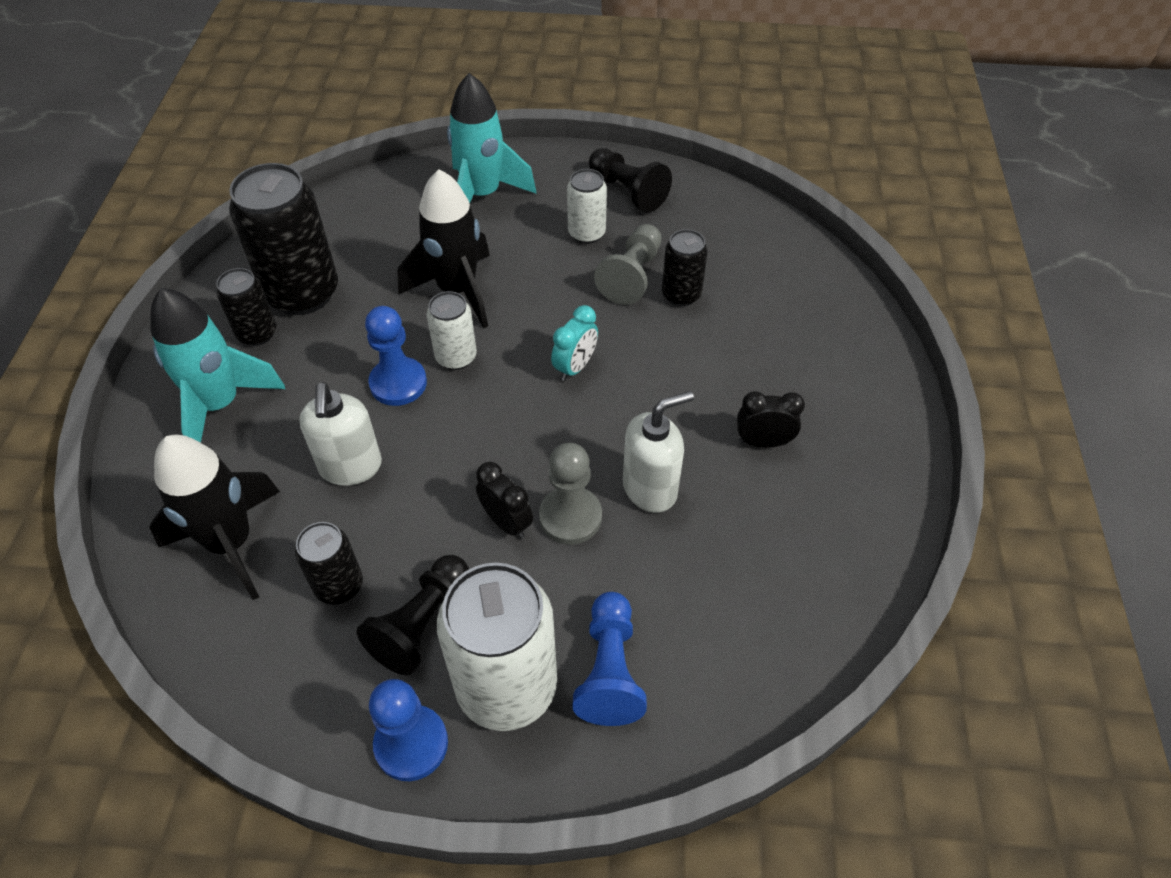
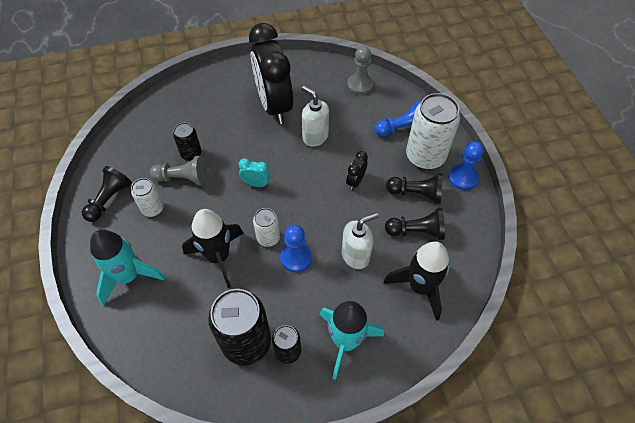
camera: 110 degrees left, 5 degrees up
(339, 585) = (416, 231): black can -> black pawn
(570, 517) = (342, 160): grey pawn -> grey pawn (360, 85)
(763, 442) = (274, 105): black clock -> black clock, size x2.49

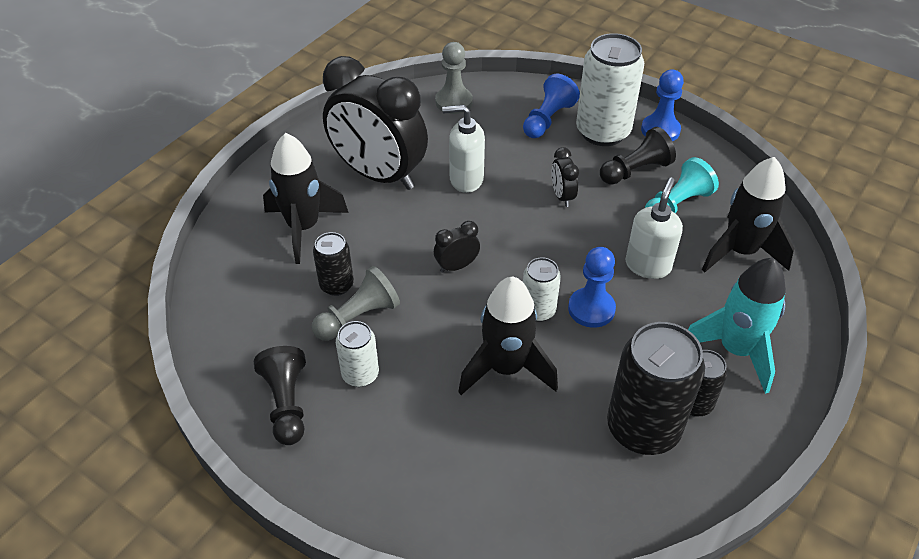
camera: 40 degrees left, 10 degrees down
(129, 276) = (421, 467): turquoise rocket -> none
(209, 112) = (303, 228): none -> black rocket
(256, 184) = (456, 266): turquoise clock -> black clock
(416, 231) = (677, 204): black pawn -> turquoise pawn

